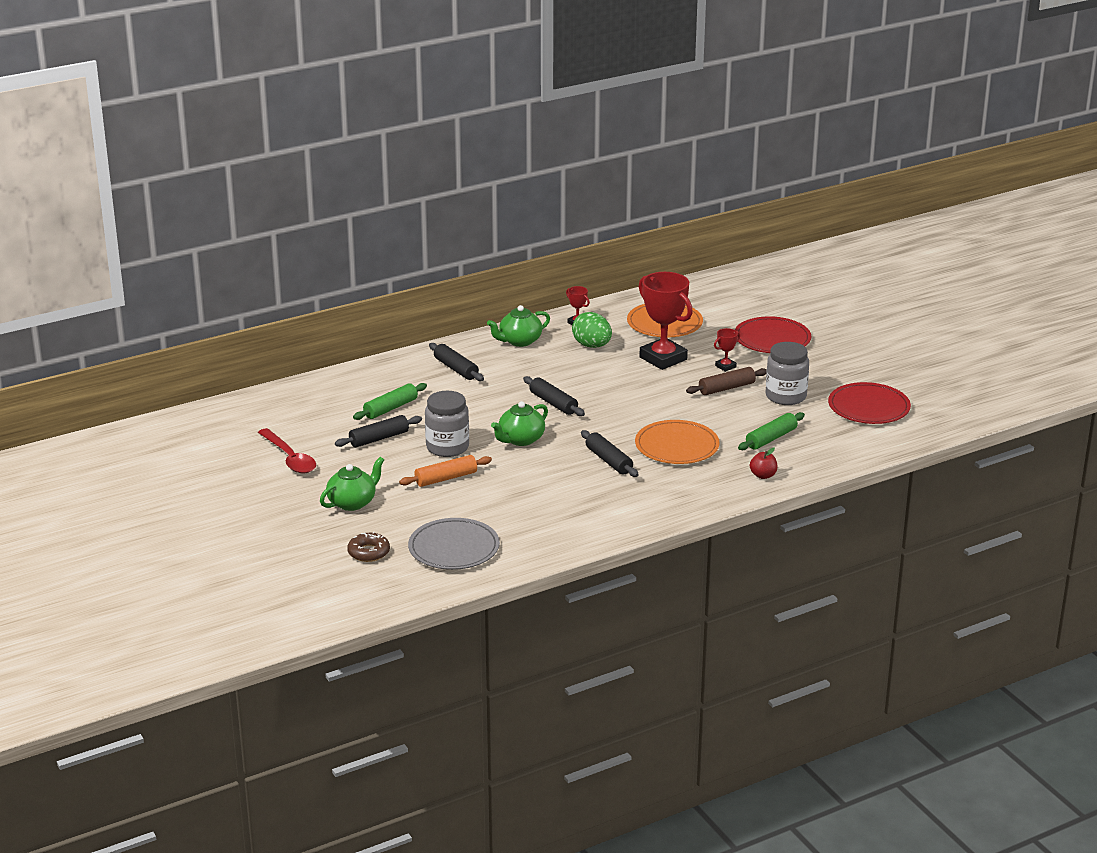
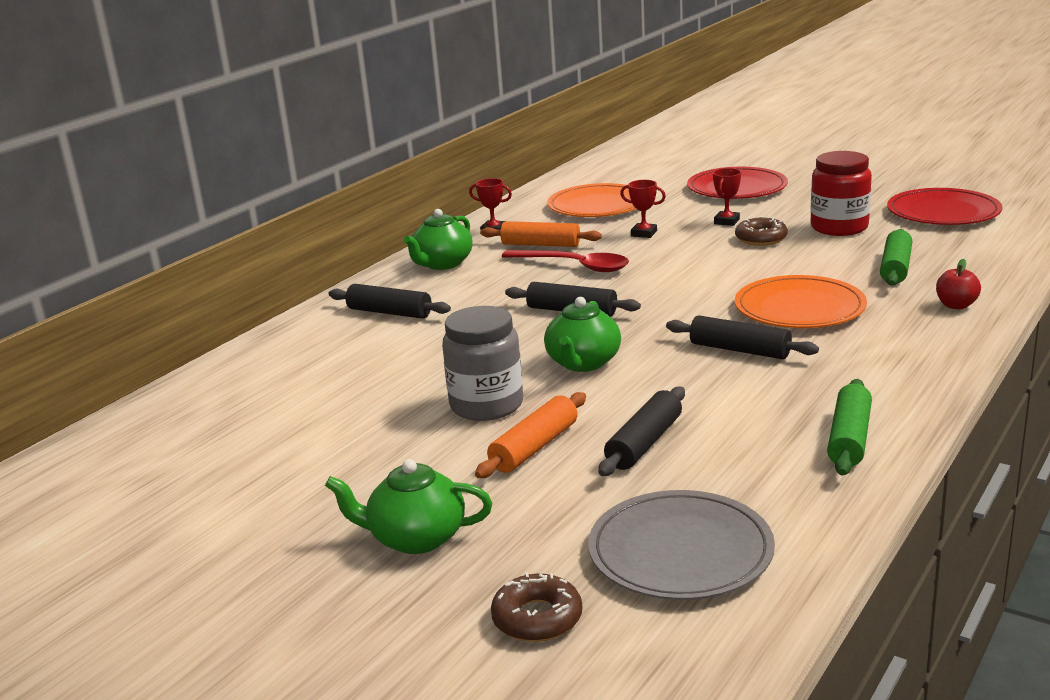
camera: 25 degrees left, 5 degrees down
(290, 458) = (232, 504): red spoon -> red spoon (574, 266)
(352, 502) = (415, 538): green teapot -> green teapot turned 105 degrees counterclockwise
(379, 438) = (363, 427): black rolling pin -> black rolling pin (644, 443)
(391, 408) = (342, 383): green rolling pin -> green rolling pin (849, 438)
(592, 346) = (541, 245): green egg -> orange rolling pin
(663, 358) = (644, 233): red trophy -> red trophy, size x0.44
(726, 388) = (761, 239): brown rolling pin -> brown donut
(786, 396) = (839, 227): grey jar -> red jar

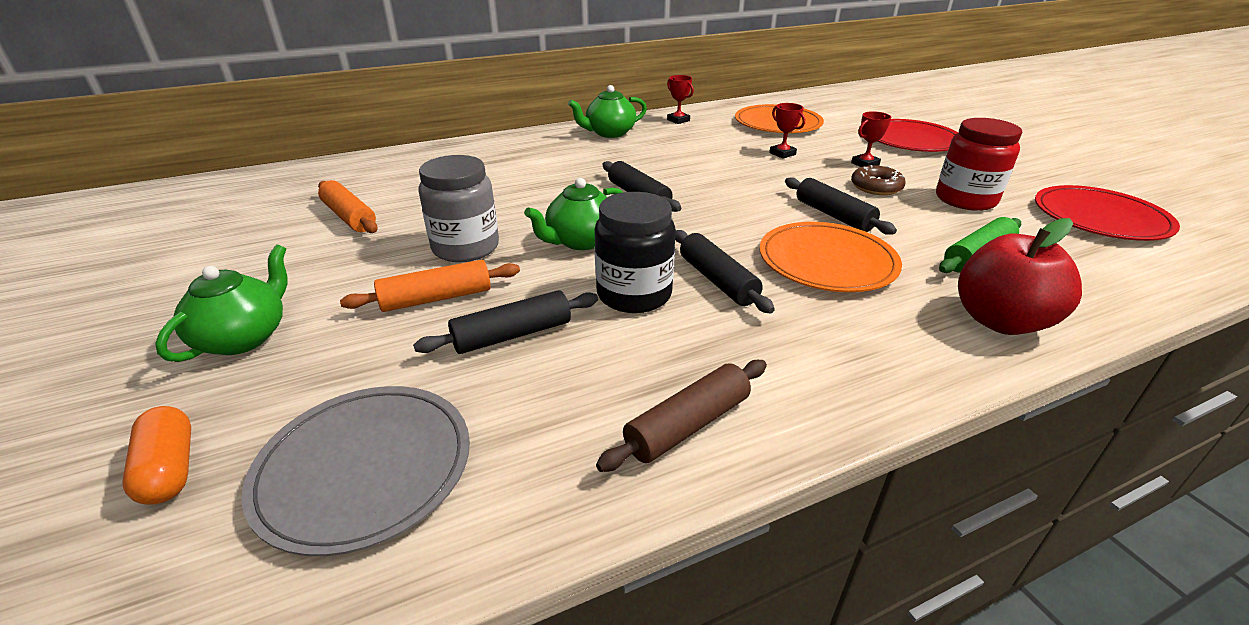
camera: 30 degrees right, 10 degrees up
(389, 312) = (524, 155): black rolling pin -> black rolling pin (833, 215)
(415, 538) = (244, 337): green teapot -> green teapot turned 75 degrees clockwise
(537, 618) = (169, 469): brown donut -> orange capsule
(541, 245) = (694, 139): orange rolling pin -> orange rolling pin (349, 217)
(574, 266) = (693, 162): red spoon -> none
(692, 382) = (634, 294): none -> black jar
(849, 438) = (688, 425): green rolling pin -> brown rolling pin
(956, 305) = (1000, 321): red apple -> red apple, size x1.98

